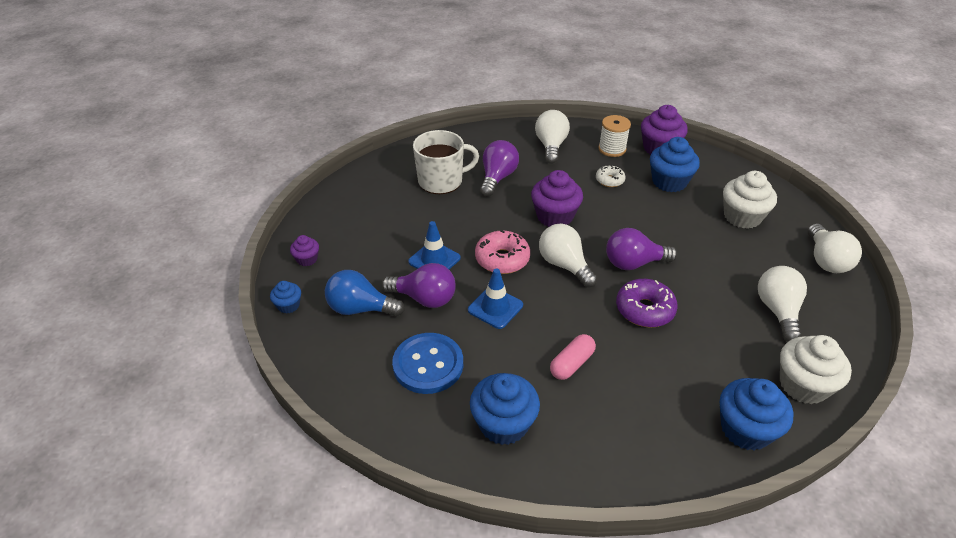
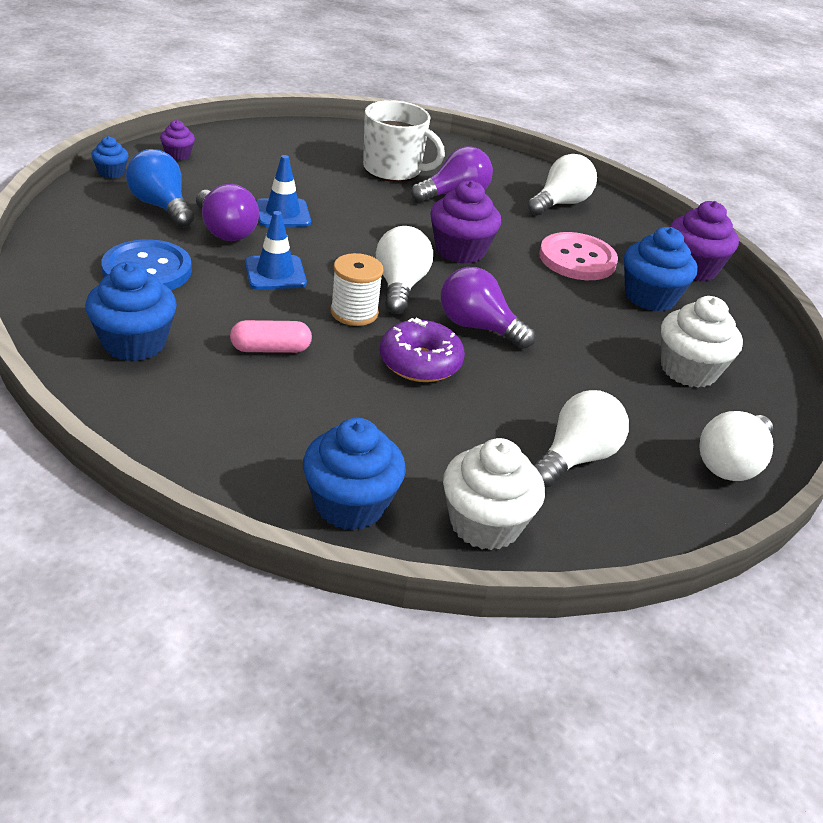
camera: 35 degrees right, 5 degrees down
(502, 259) = (346, 248): pink donut -> none
(609, 180) = (577, 259): white donut -> pink button
(612, 149) = (629, 240): white spool -> white spool (354, 312)

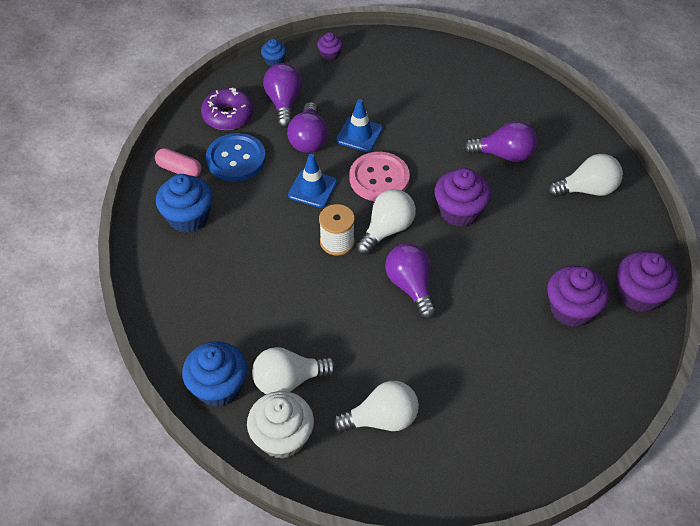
camera: 40 degrees right, 15 degrees up
(161, 206) = (284, 103): blue light bulb -> purple light bulb
(270, 349) = (261, 252): pink capsule -> pink capsule (179, 169)
(393, 170) = (477, 113): white mug -> none
(420, 362) = (345, 301): purple donut -> purple donut (228, 116)
(577, 259) = (546, 251): pink button -> pink button (379, 178)
(649, 297) = (571, 309): blue cupcake -> purple cupcake
(688, 370) = (534, 387): white cupcake -> none
(731, 464) = (486, 475): white light bulb -> white light bulb (288, 380)

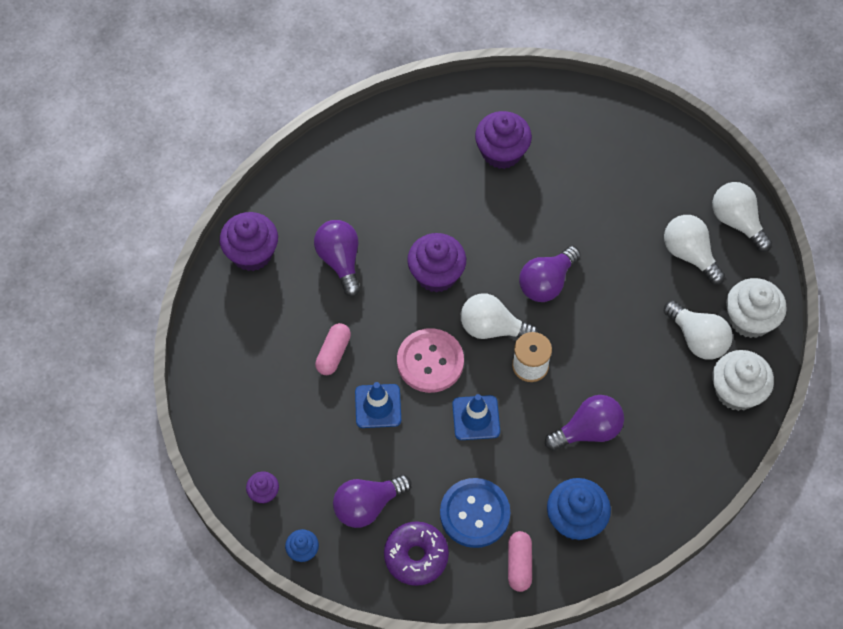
camera: 115 degrees left, 10 degrees up
(218, 387) = (736, 391): blue cupcake -> white cupcake
(308, 139) = (410, 453): purple light bulb -> purple light bulb (588, 430)
(419, 124) = (333, 353): none -> pink capsule
(587, 189) = (352, 177): white light bulb -> white light bulb (737, 221)
(639, 295) = (458, 107): purple cupcake -> purple cupcake (252, 253)

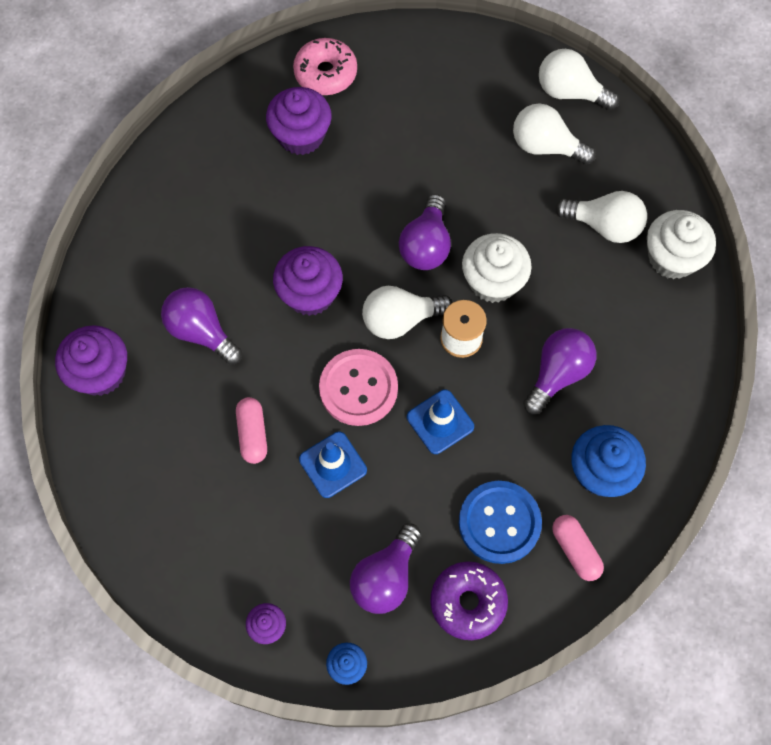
camera: 30 degrees left, 5 degrees up
(550, 113) = (325, 73): none -> pink donut
(750, 319) = (640, 181): white cupcake -> white cupcake (493, 281)

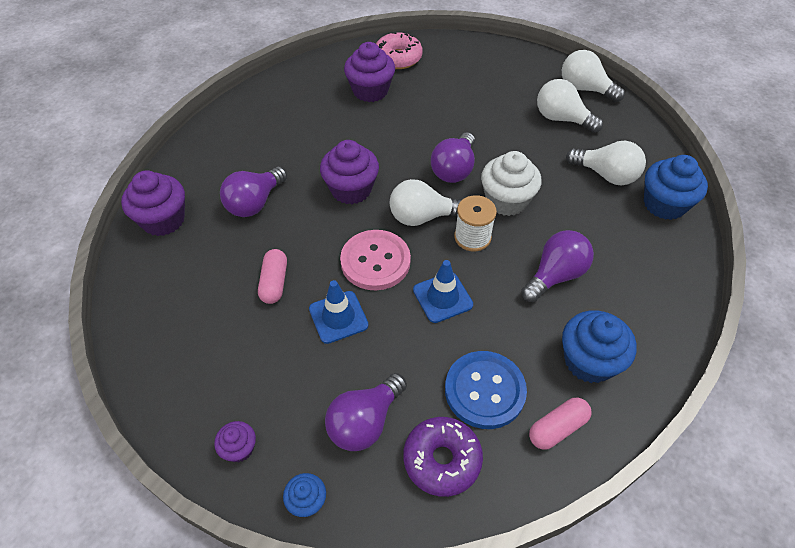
camera: 10 degrees right, 15 degrees down
(201, 331) = (255, 203): purple light bulb -> purple light bulb turned 105 degrees counterclockwise
(575, 550) = (557, 428): pink capsule -> pink capsule turned 75 degrees clockwise
(672, 258) = (664, 204): white cupcake -> blue cupcake

